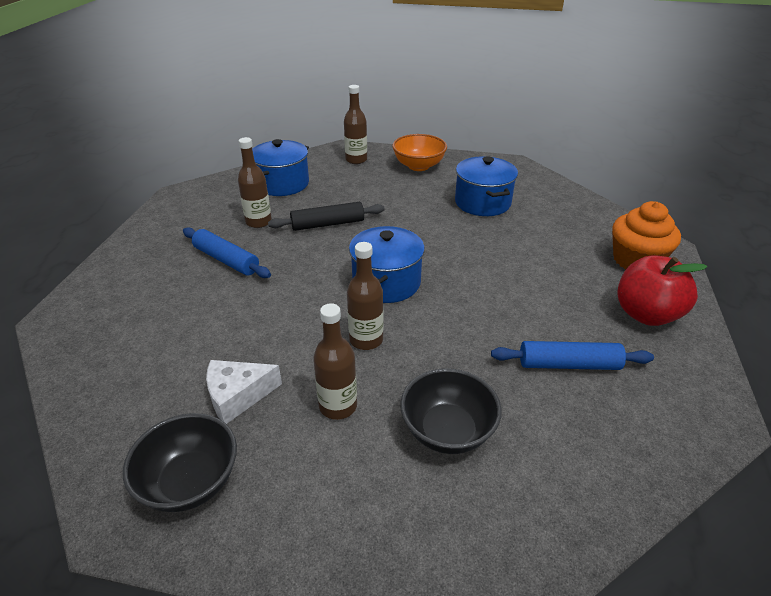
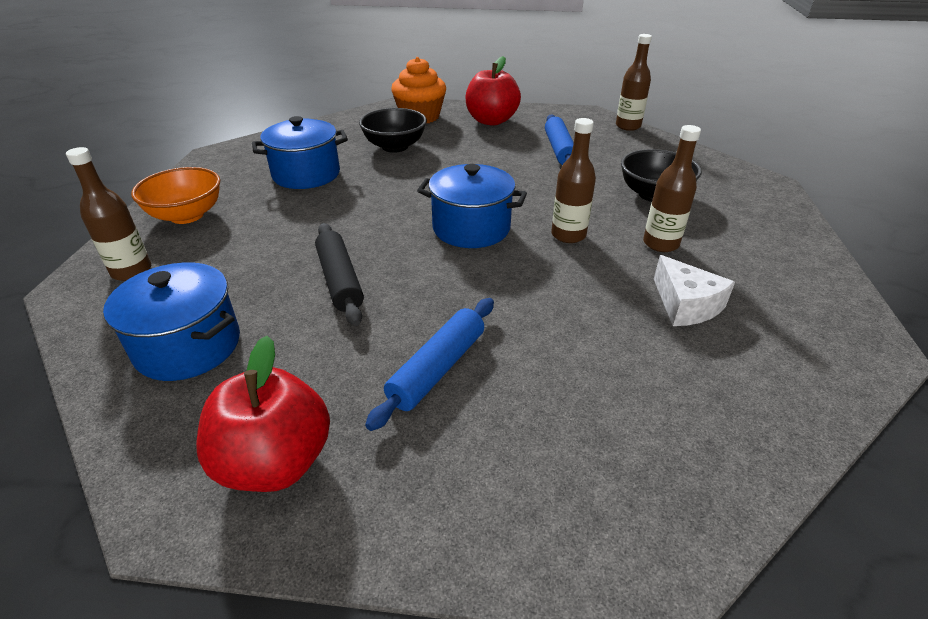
camera: 95 degrees left, 0 degrees up
(189, 214) = (275, 462): none -> red apple
(190, 482) = (799, 314): black bowl -> black bowl (395, 147)
(258, 222) = (323, 353): brown bottle -> brown bottle (628, 126)

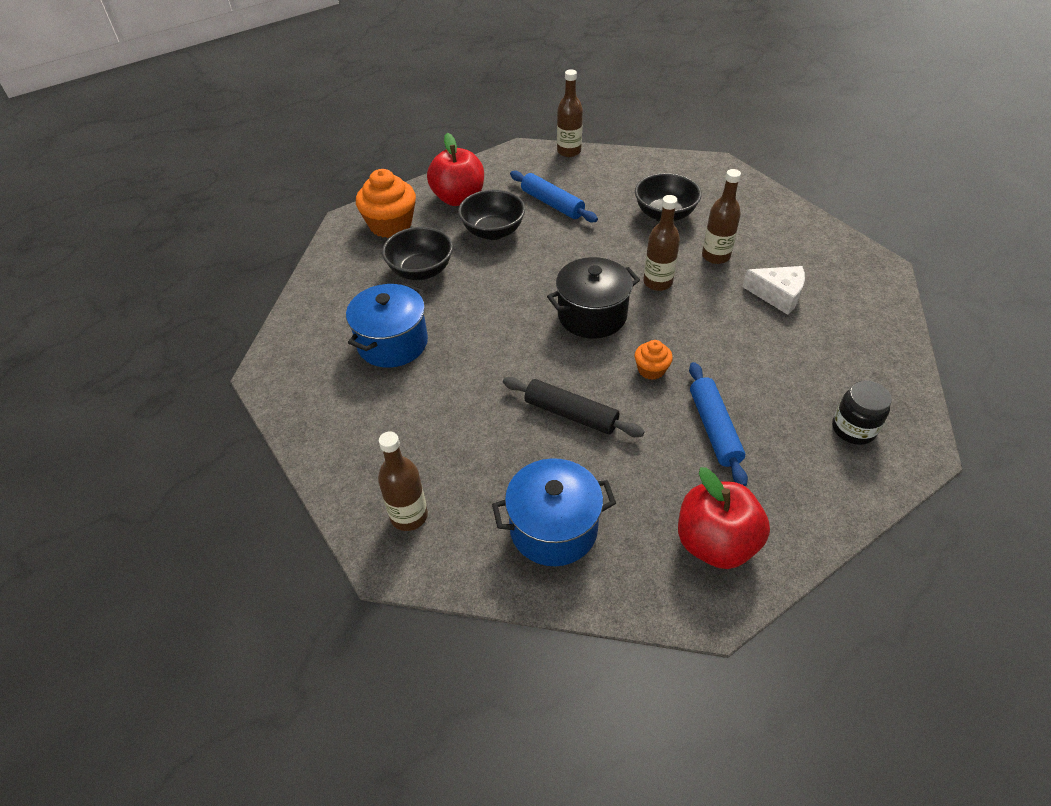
camera: 40 degrees left, 10 degrees up
(187, 215) = (360, 444): orange bowl -> none
(457, 290) = (651, 370): none -> orange cupcake
(471, 228) = (592, 315): blue pot -> black pot
(483, 147) = (493, 231): none -> black bowl
(592, 476) = (853, 429): none -> black jar

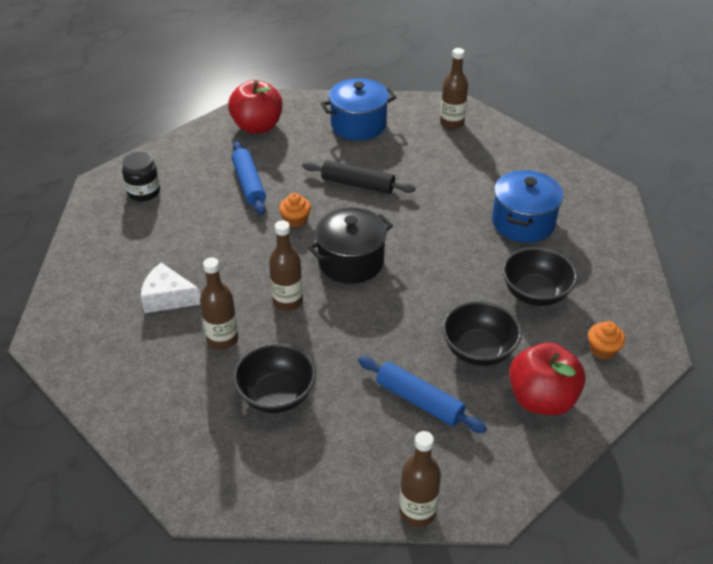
camera: 170 degrees right, 5 degrees down
(390, 225) = (602, 349): orange cupcake -> orange cupcake, size x0.52

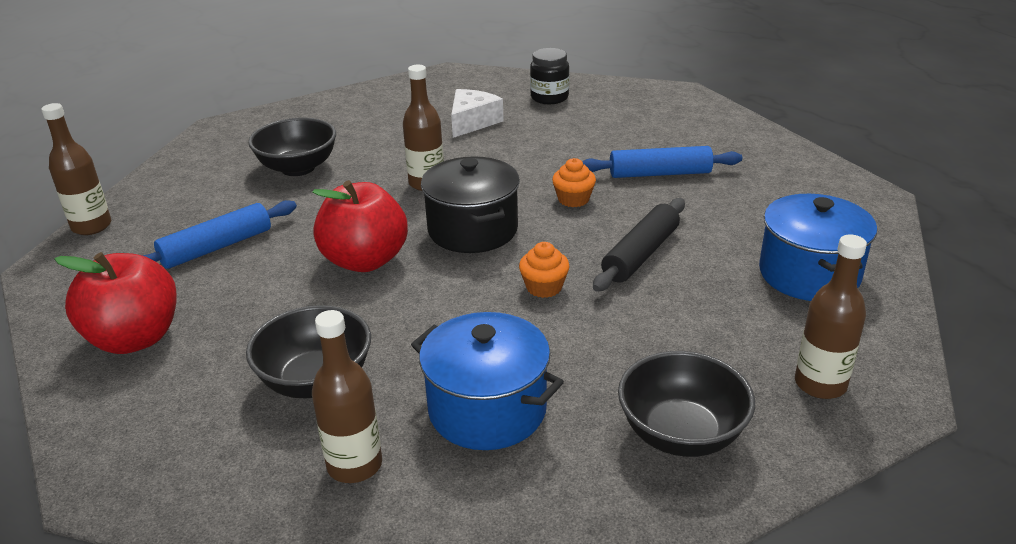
camera: 105 degrees right, 10 degrees down
(144, 192) = (657, 113): black jar -> black jar (549, 97)
(222, 339) = (394, 146): brown bottle -> brown bottle (354, 465)
(257, 127) = (800, 187): red apple -> red apple (365, 260)
(478, 350) = (252, 303): black bowl -> black bowl (681, 434)
(602, 349) = (159, 422): orange cupcake -> orange cupcake (544, 287)

